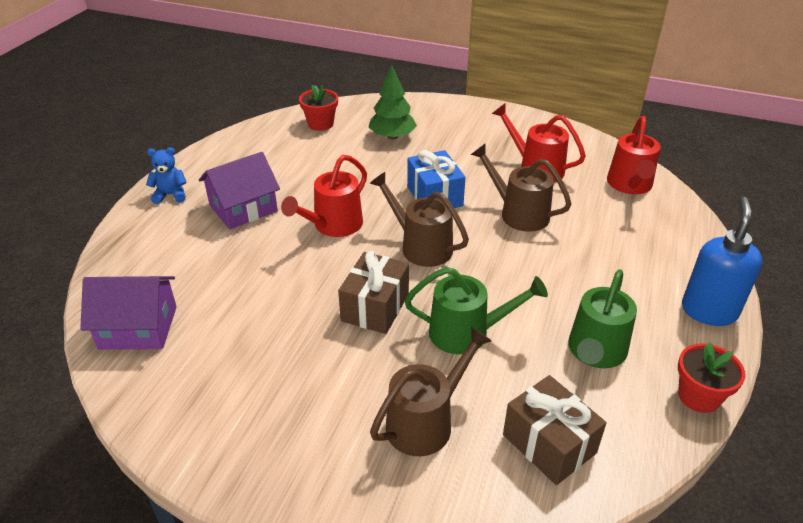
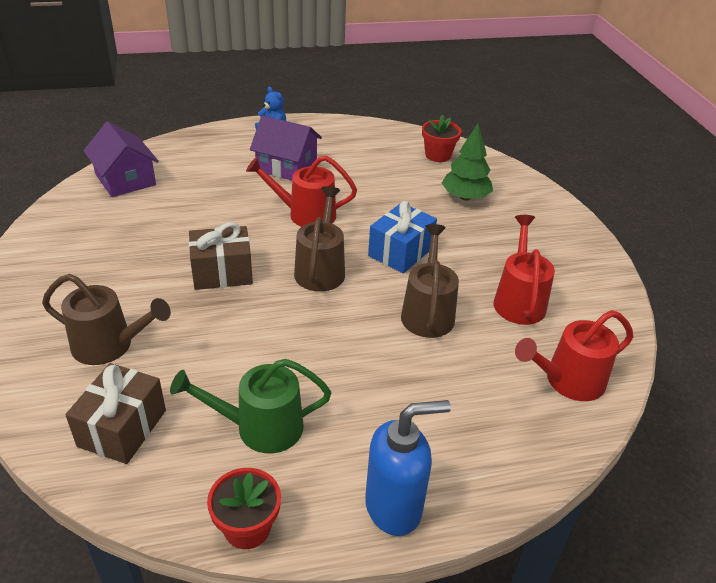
camera: 55 degrees right, 0 degrees up
(467, 333) = (228, 334): green watering can -> none

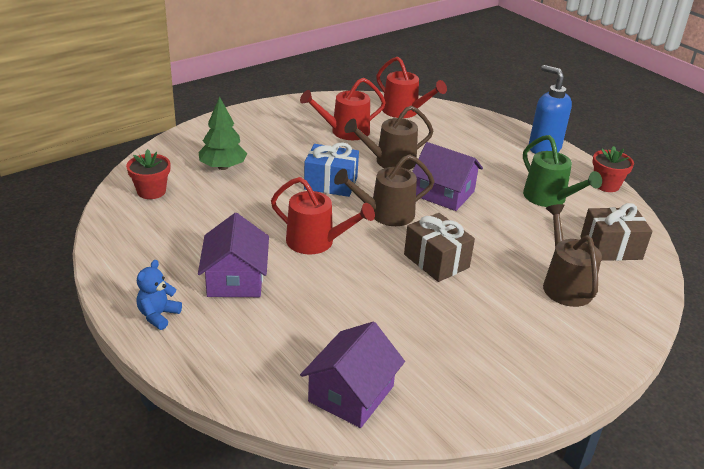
camera: 115 degrees left, 5 degrees down
(305, 214) = (316, 242): red watering can -> red watering can turned 45 degrees counterclockwise
(333, 329) = (444, 193): none -> purple house

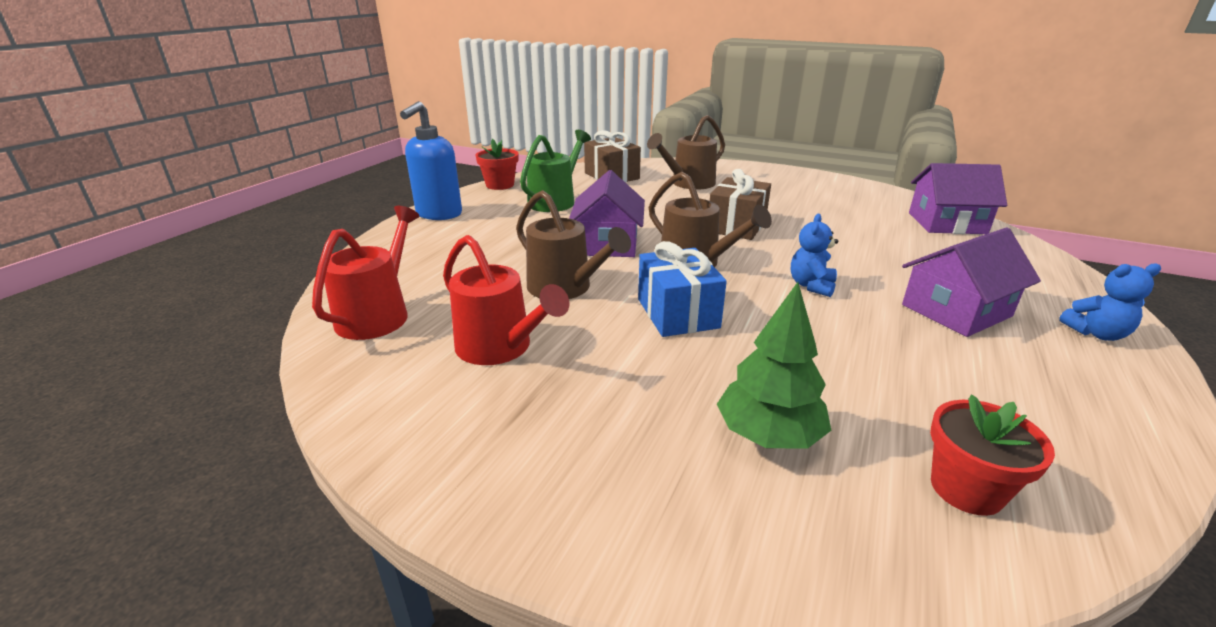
camera: 115 degrees left, 5 degrees down
(316, 242) = (811, 286): red watering can -> blue teddy bear

